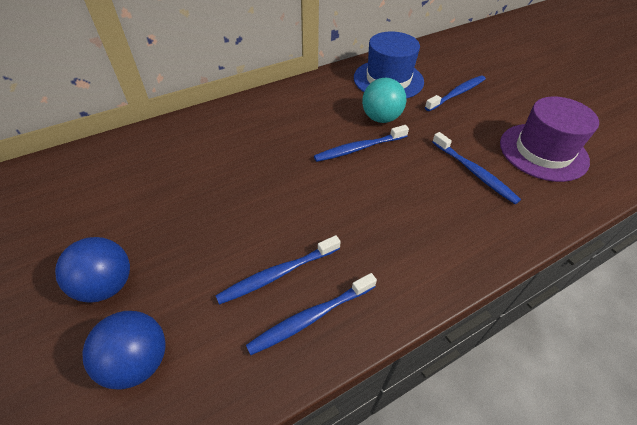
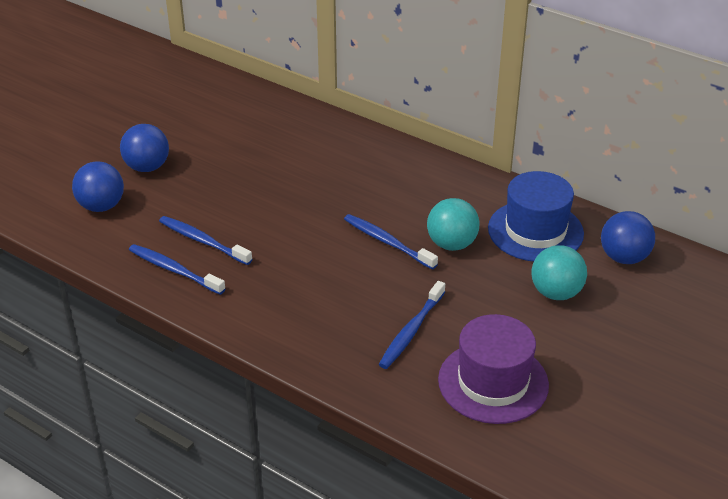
camera: 65 degrees right, 10 degrees down
(433, 59) = (624, 257): none -> blue ball
(456, 94) = (556, 293): blue toothbrush -> turquoise ball

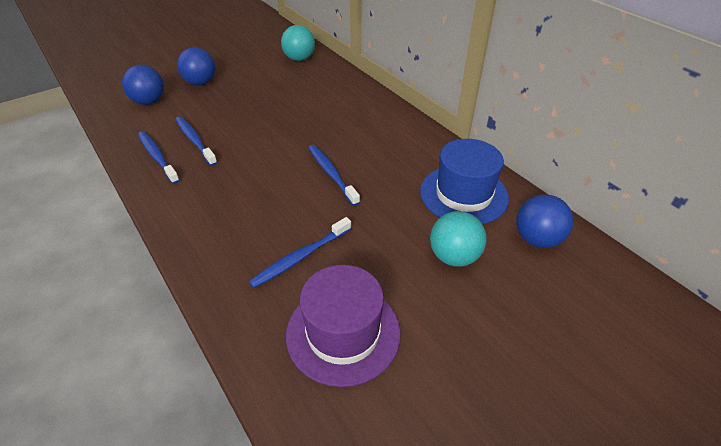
camera: 20 degrees right, 5 degrees up
(451, 244) = (383, 188): turquoise ball -> turquoise ball (299, 59)

